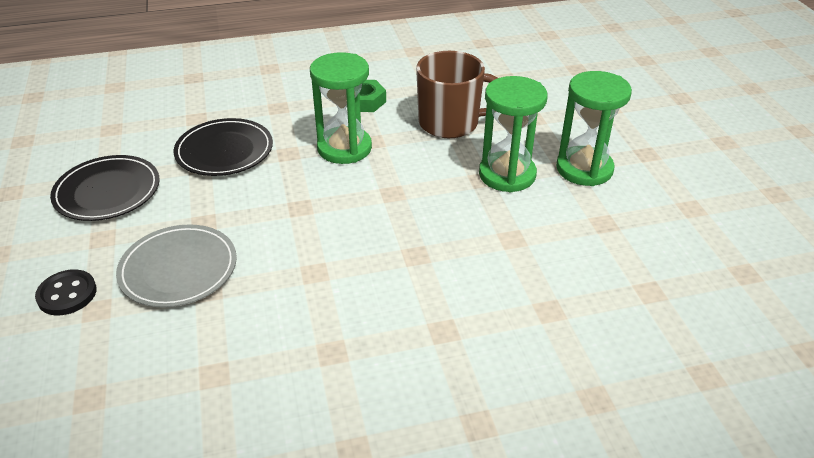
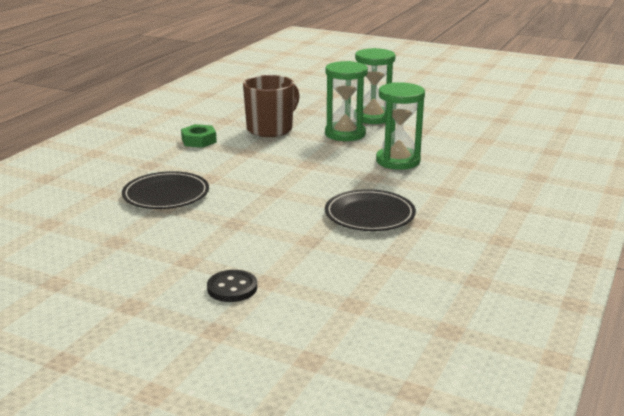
camera: 50 degrees left, 15 degrees down
(107, 191) = (133, 245): black plate -> black plate (369, 214)
(178, 269) = (271, 244): grey plate -> none
(344, 148) = (238, 161): green hourglass -> green hourglass (398, 161)

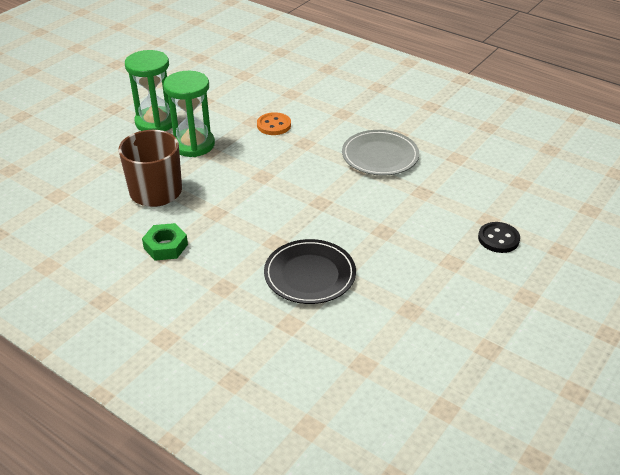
camera: 80 degrees left, 15 degrees up
(369, 214) = (380, 156): black plate -> grey plate
(398, 161) = (274, 125): green hourglass -> orange button

